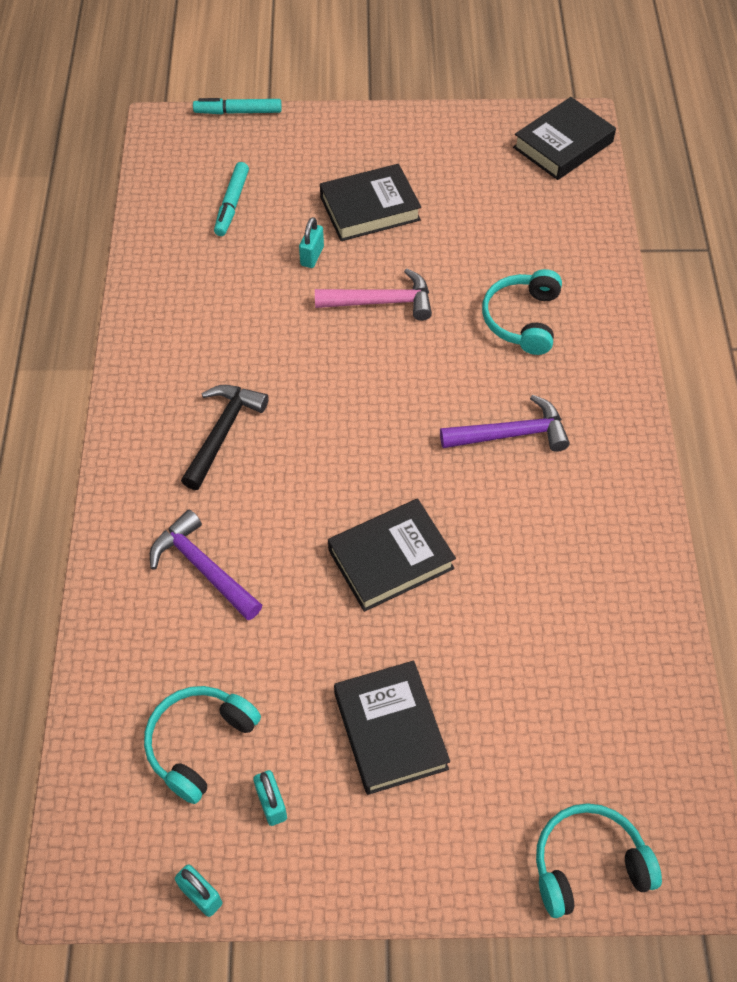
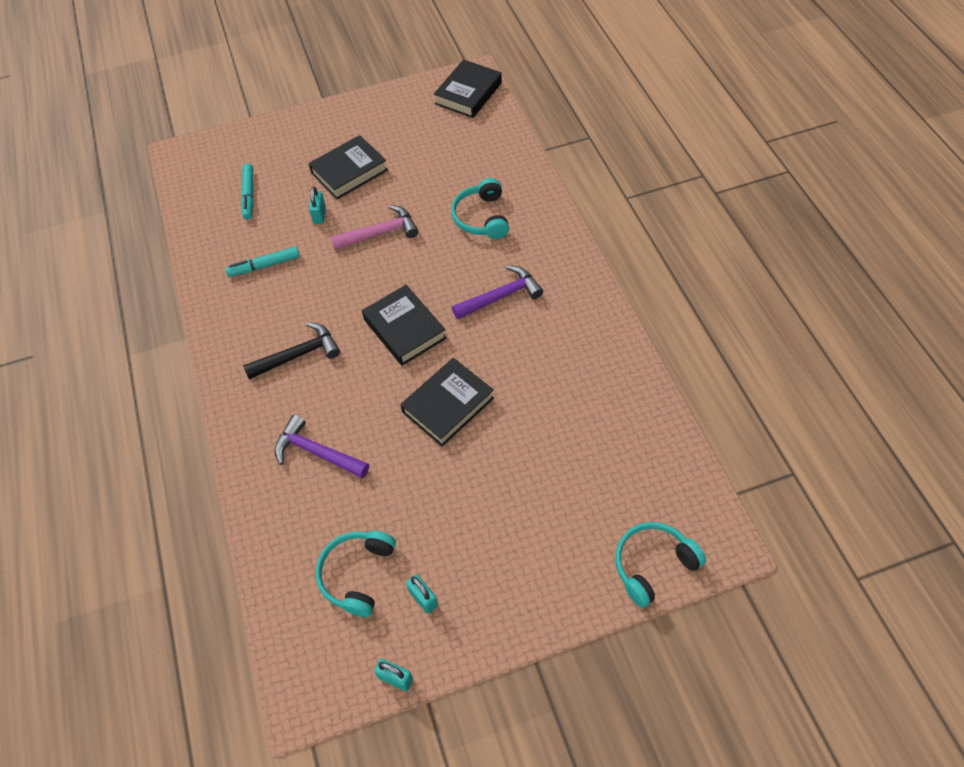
camera: 15 degrees left, 0 degrees up
(222, 433) = (298, 355): black hammer -> black hammer turned 60 degrees clockwise
(238, 112) = (231, 130): turquoise marker -> turquoise marker (264, 265)
(390, 730) = (488, 521): black book -> black book (404, 329)

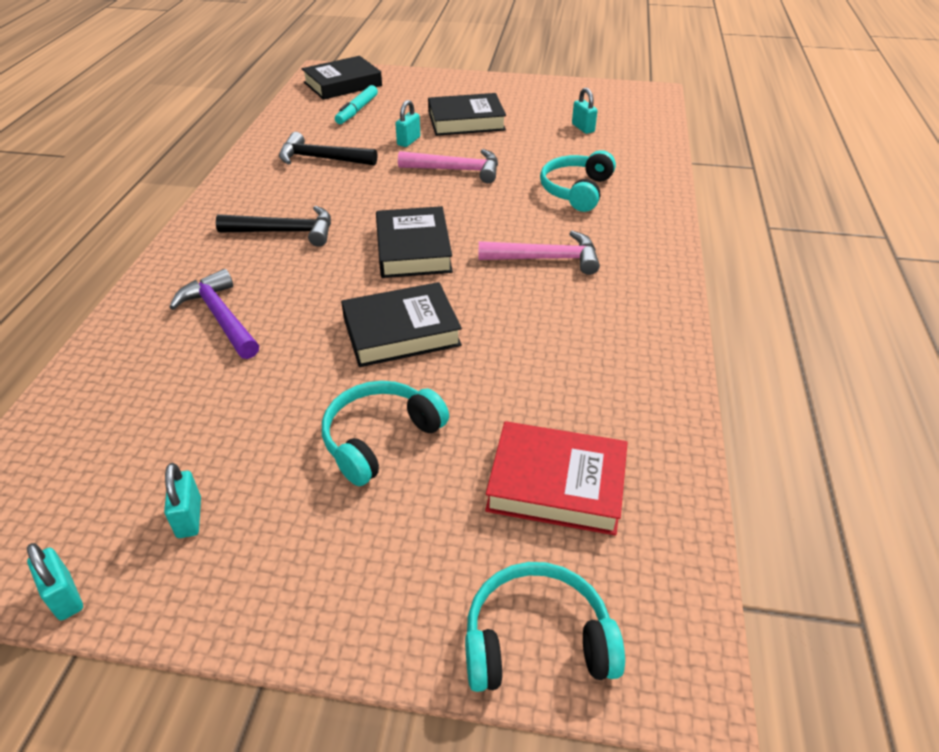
camera: 25 degrees right, 15 degrees down
(264, 265) = (321, 159): turquoise marker -> black hammer
(357, 574) = (142, 452): turquoise headphones -> turquoise headphones (380, 438)
(446, 143) = (583, 128): none -> turquoise padlock
(468, 93) = (635, 102): black book -> black book (342, 84)
(501, 296) = (546, 259): purple hammer -> pink hammer
(610, 470) = (556, 484): none -> red book

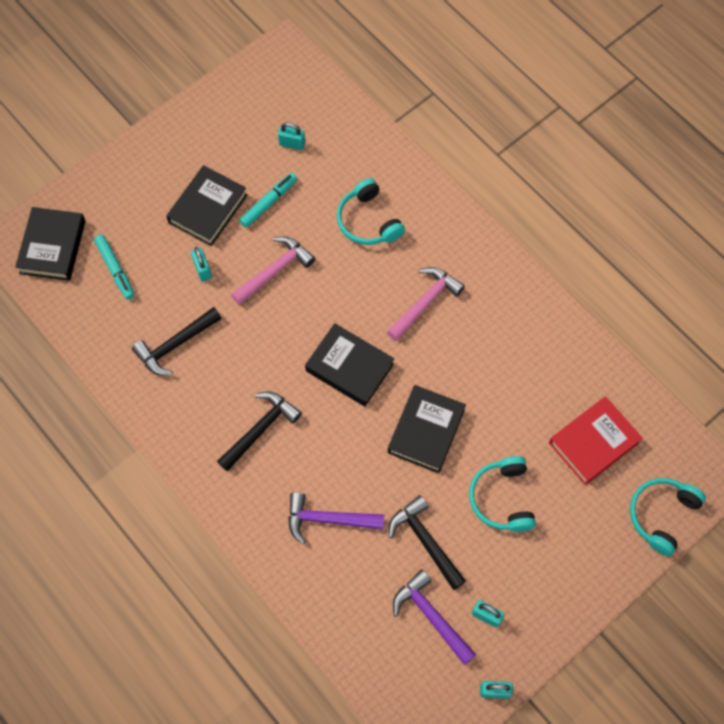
camera: 50 degrees left, 25 degrees up
(150, 462) = (431, 616): none -> purple hammer
(256, 402) = (425, 541): none -> black hammer
(514, 141) = (269, 203): none -> turquoise marker

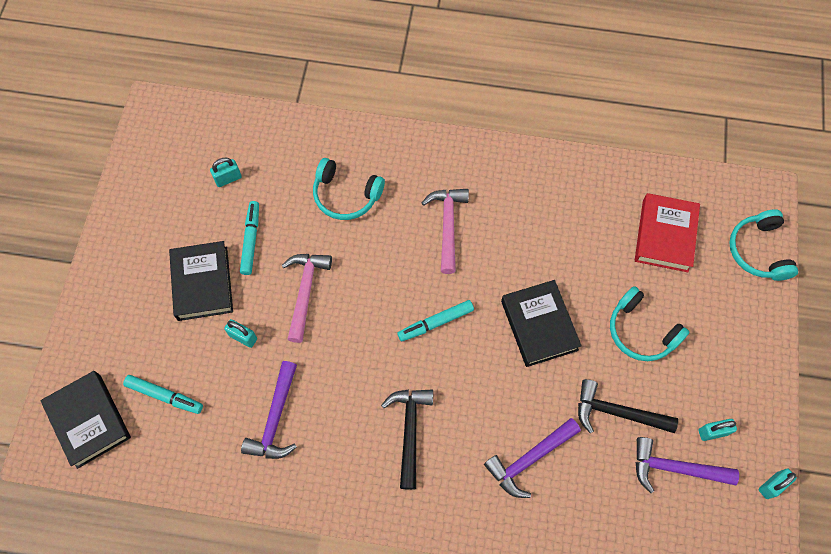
camera: 40 degrees left, 0 degrees up
(175, 345) = (275, 418): black hammer -> purple hammer
(349, 367) = (435, 322): black book -> turquoise marker

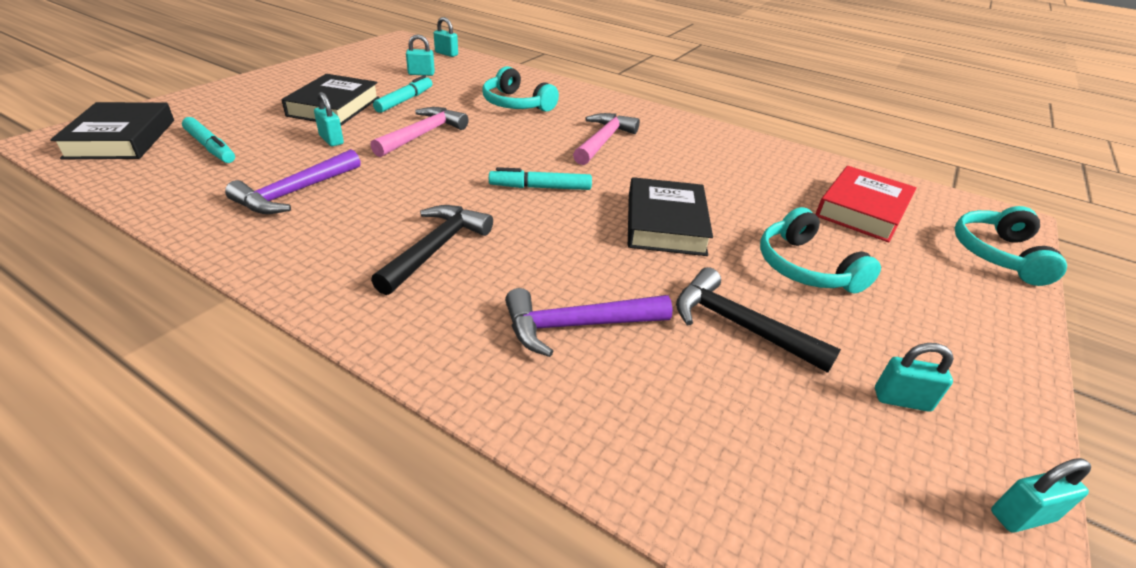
camera: 20 degrees right, 30 degrees down
(220, 119) = (446, 54): none -> turquoise padlock
(675, 468) = (819, 420): purple hammer -> none

